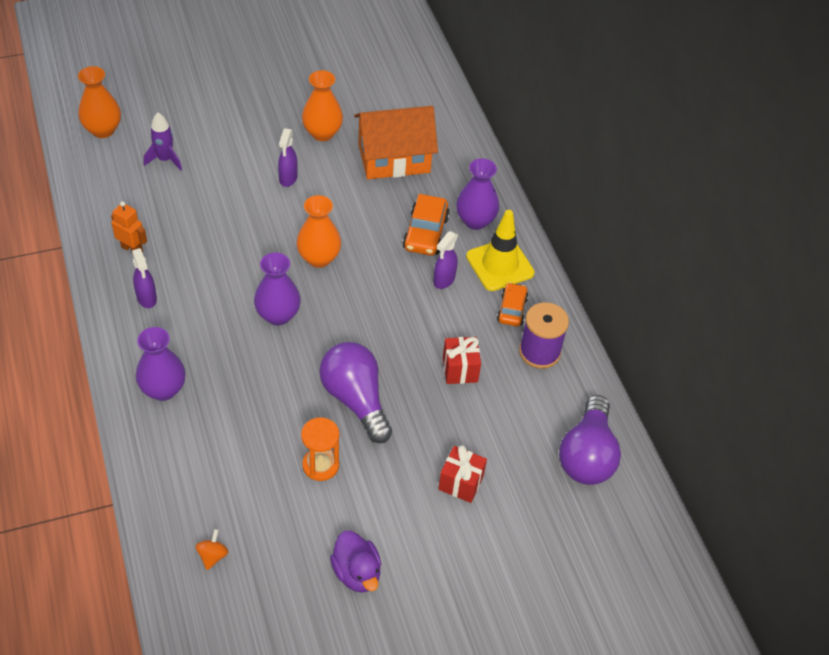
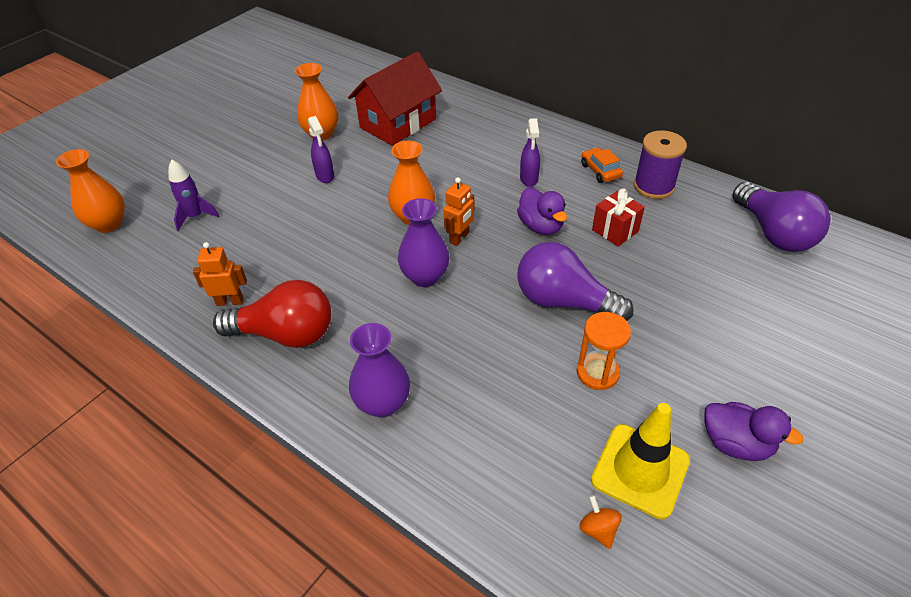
camera: 30 degrees left, 5 degrees down
(147, 298) = (286, 334): purple spray bottle -> red light bulb
(335, 299) = (459, 238): none -> orange robot
(394, 158) = (398, 123): orange house -> red house
(406, 328) = (540, 226): none -> purple duck
(425, 233) = (478, 157): orange car -> none
(461, 483) = (718, 310): red gift -> none
(475, 221) = (505, 131): purple vase -> none
(500, 265) = (556, 148): yellow traffic cone -> yellow traffic cone (640, 470)

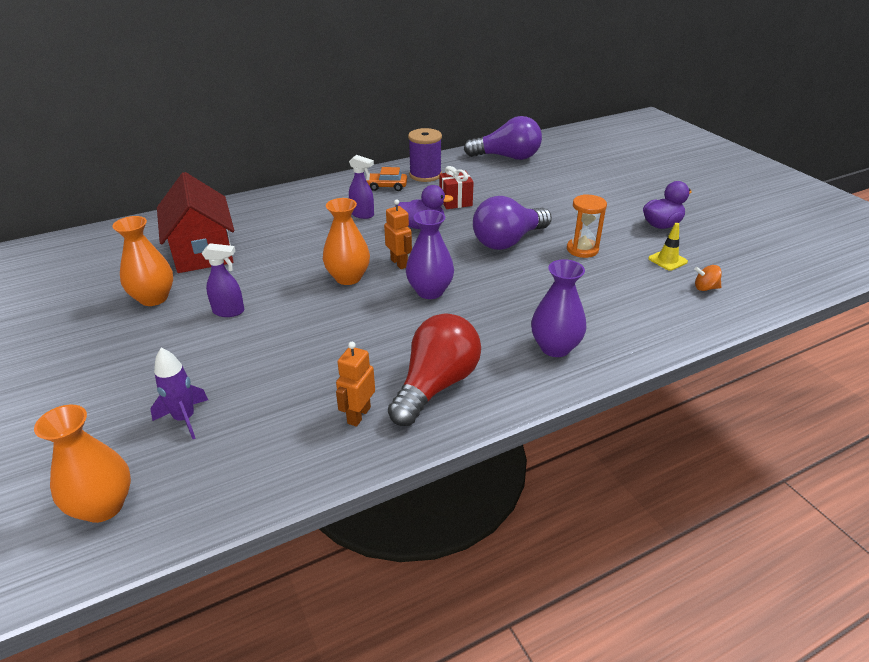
camera: 65 degrees left, 10 degrees down
(640, 470) = (667, 260): yellow traffic cone -> yellow traffic cone, size x0.53

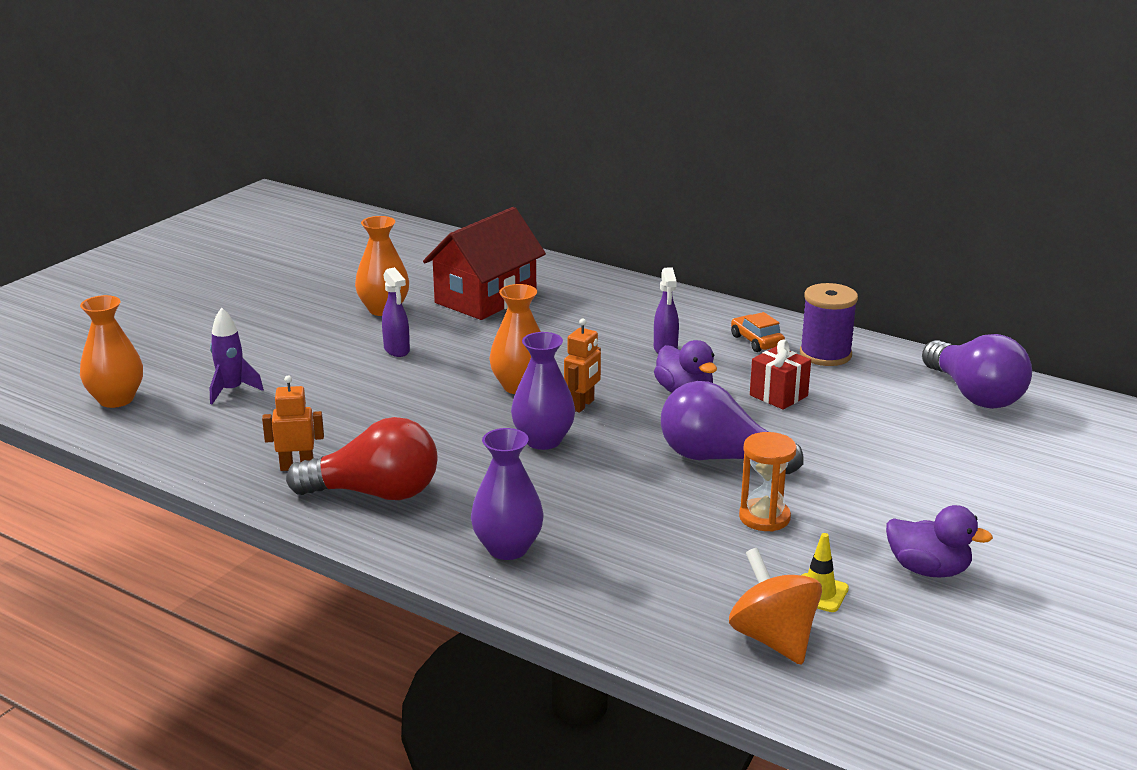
camera: 60 degrees right, 10 degrees down
(705, 288) = (773, 639): orange spinning top -> orange spinning top, size x2.00

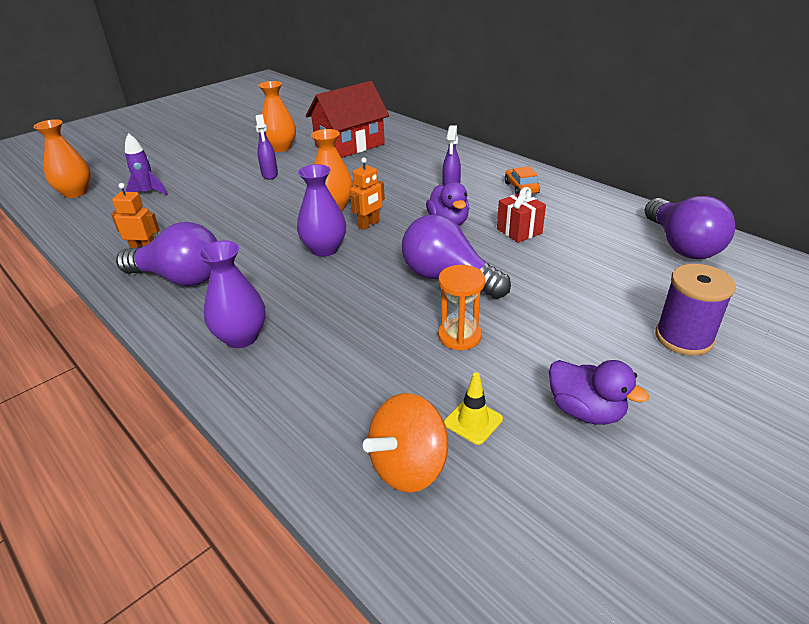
camera: 15 degrees right, 10 degrees up
(375, 493) = (180, 278): red light bulb -> purple light bulb
(773, 639) = (408, 466): orange spinning top -> orange spinning top turned 120 degrees counterclockwise
(825, 355) = (569, 202): purple spool -> purple spool (683, 338)

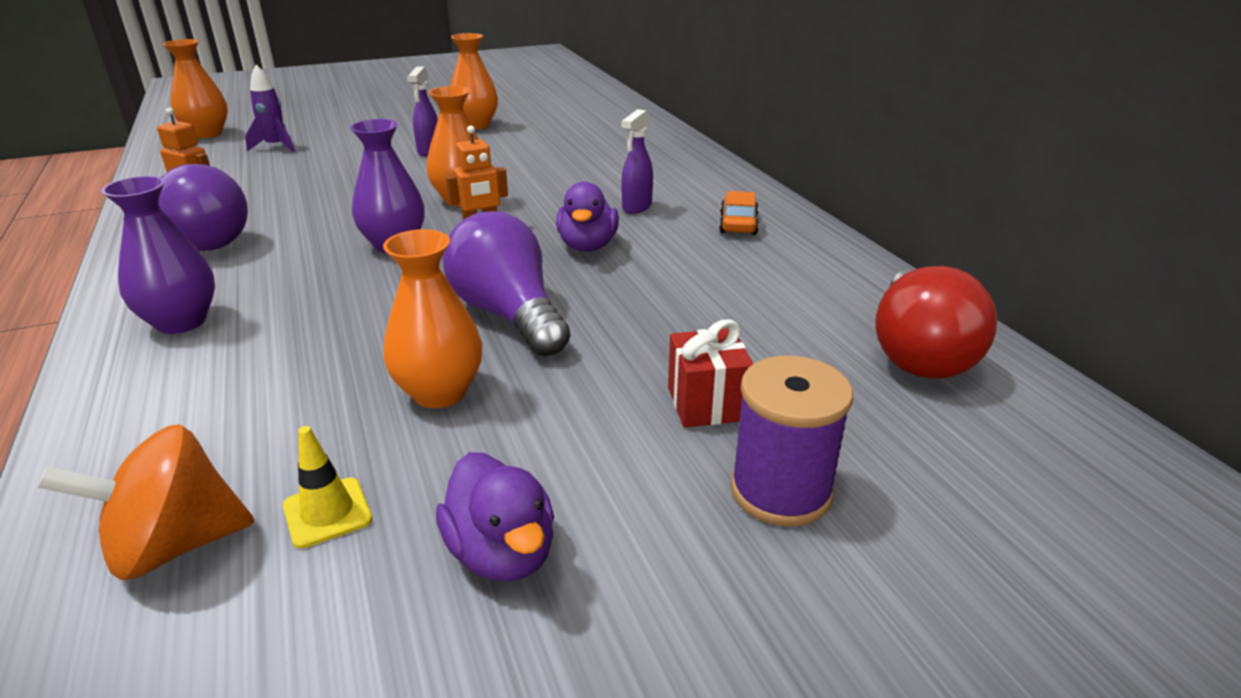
camera: 20 degrees right, 5 degrees down
(349, 145) = (562, 135): red house -> none
(459, 336) = (439, 392): orange hourglass -> orange vase
(519, 231) = (675, 277): red gift -> red gift (706, 403)
(681, 245) = (918, 352): purple light bulb -> red light bulb

